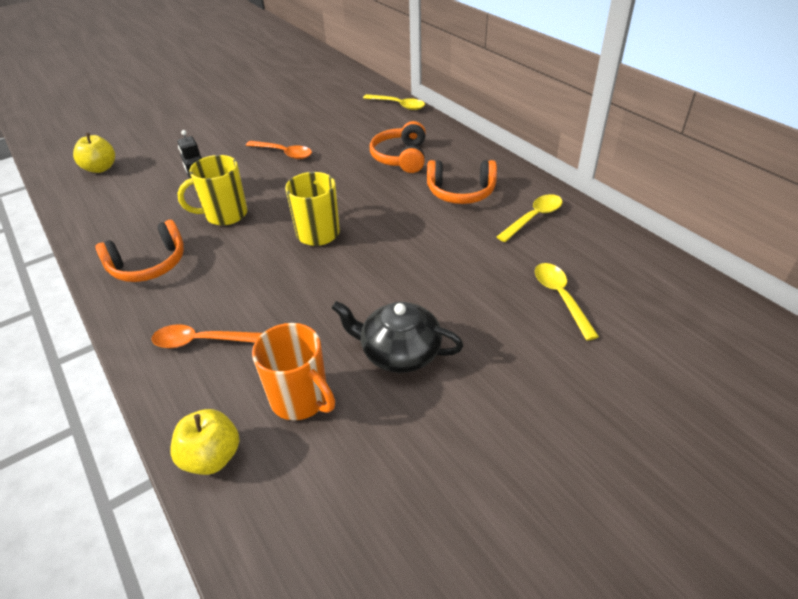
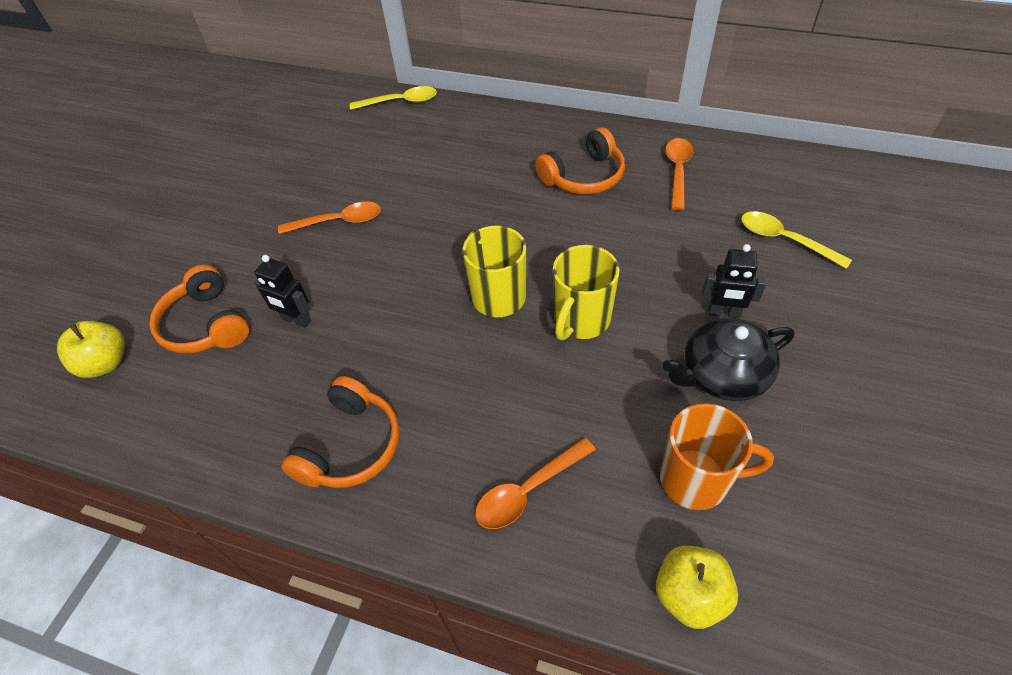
camera: 35 degrees left, 10 degrees up
(225, 215) = (365, 333): yellow mug -> yellow mug (581, 320)
(401, 157) = (478, 165): orange headphones -> orange headphones (206, 324)
(450, 317) = (723, 313): none -> black robot
(533, 218) = (677, 171): yellow spoon -> orange spoon

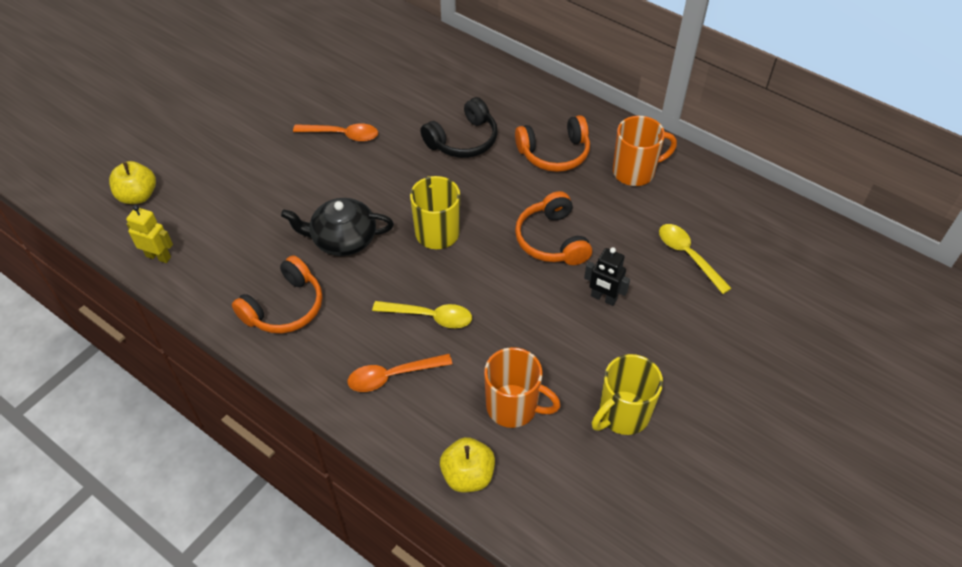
camera: 15 degrees right, 0 degrees up
(157, 432) = (158, 256): none -> yellow robot
(206, 324) = (216, 188): orange headphones -> orange headphones (552, 240)
(296, 320) = (281, 205): black robot -> none
(400, 102) = (435, 41): yellow spoon -> yellow spoon (429, 316)
(478, 190) = (463, 140): none -> black headphones
(581, 320) = (491, 269): yellow mug -> yellow mug (622, 414)
(677, 171) = (635, 172): orange spoon -> orange mug
(722, 374) = (575, 342): black teapot -> black teapot (343, 239)

